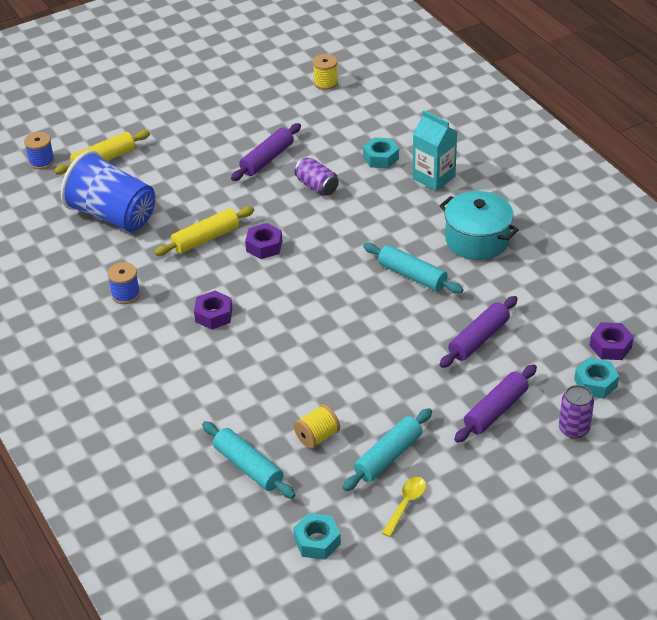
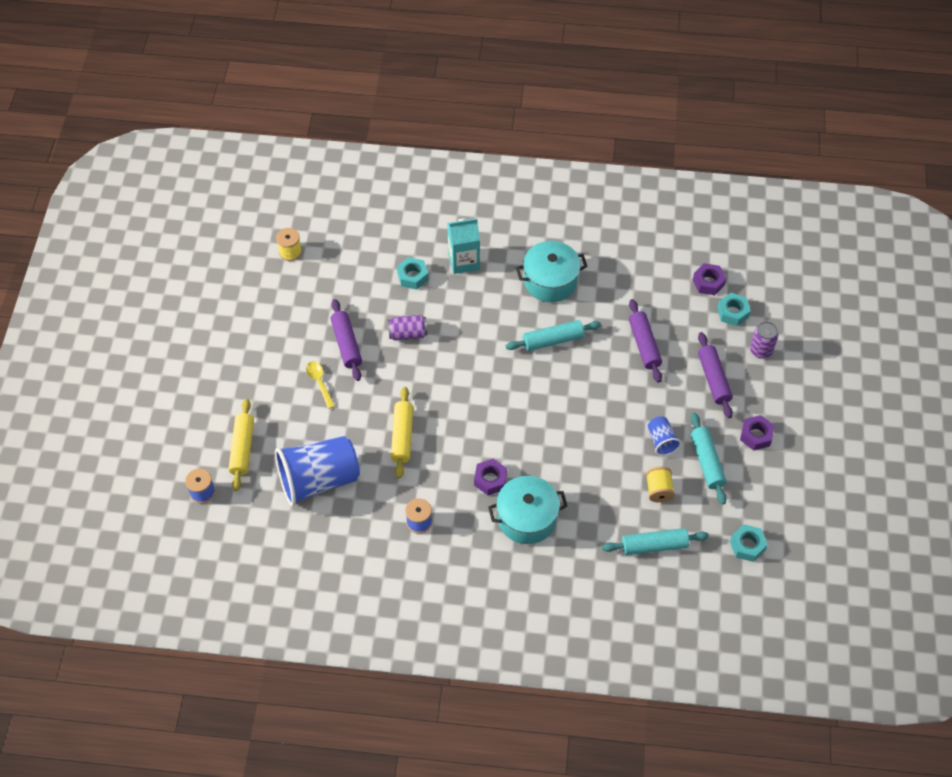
camera: 55 degrees left, 15 degrees up
(194, 360) = (527, 518): none -> turquoise pot
(264, 246) = (444, 405): purple nut -> purple nut (756, 435)
(378, 409) = (661, 441): none -> blue cup
(406, 504) = (753, 478): yellow spoon -> yellow spoon (319, 382)

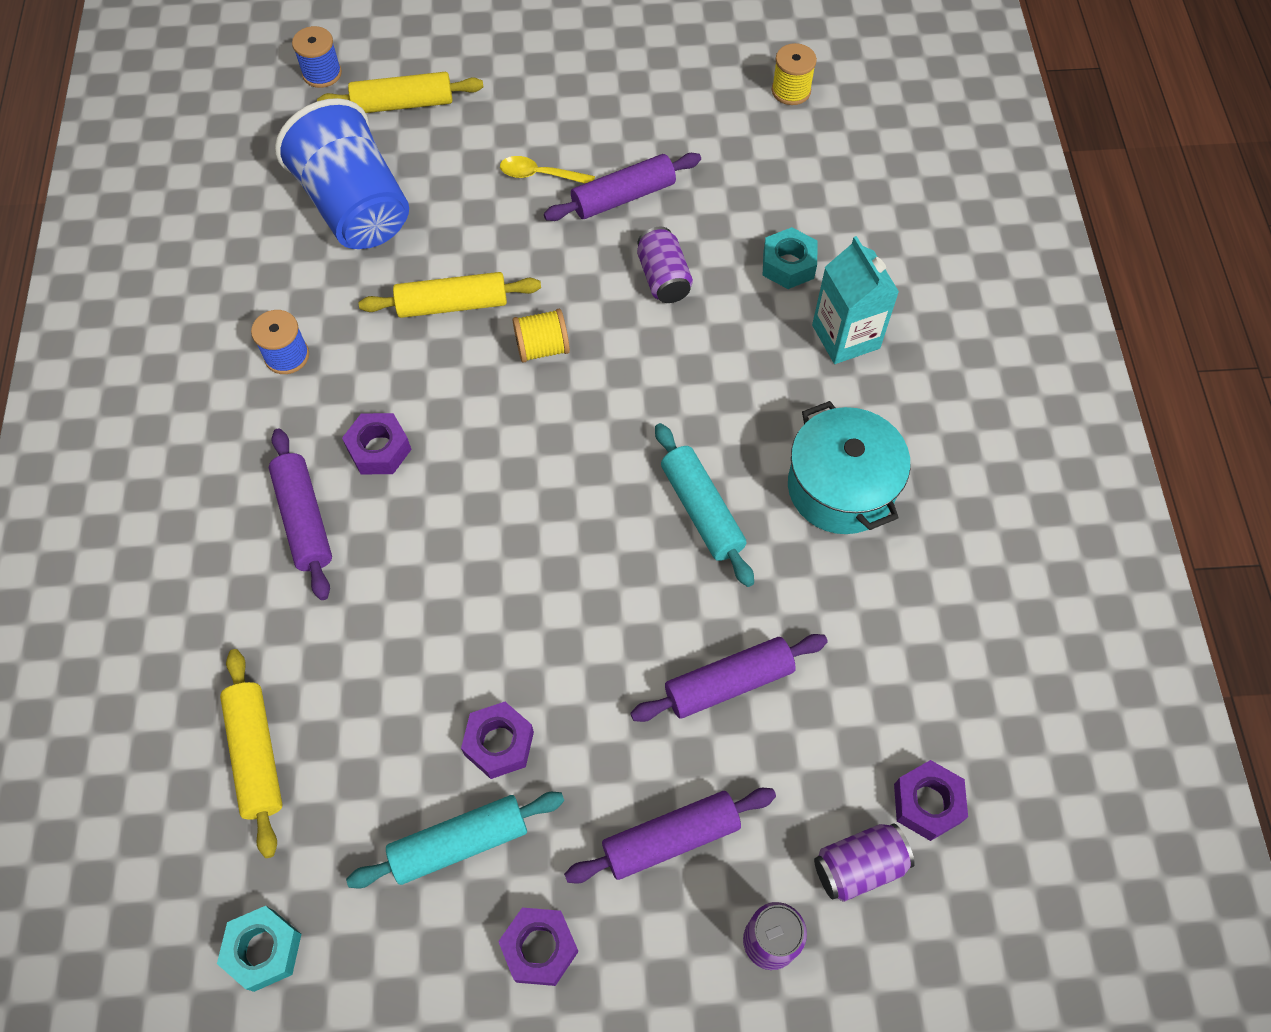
camera: 80 degrees right, 5 degrees up
(319, 382) = (540, 175): yellow spoon -> yellow spoon turned 135 degrees counterclockwise
(527, 518) = (304, 519): turquoise pot -> purple rolling pin
(654, 546) = (256, 755): turquoise rolling pin -> yellow rolling pin
(658, 490) = (383, 750): yellow spool -> yellow spool (542, 348)
(661, 441) = (499, 743): blue cup -> purple nut
(732, 312) = (859, 866): turquoise nut -> purple can

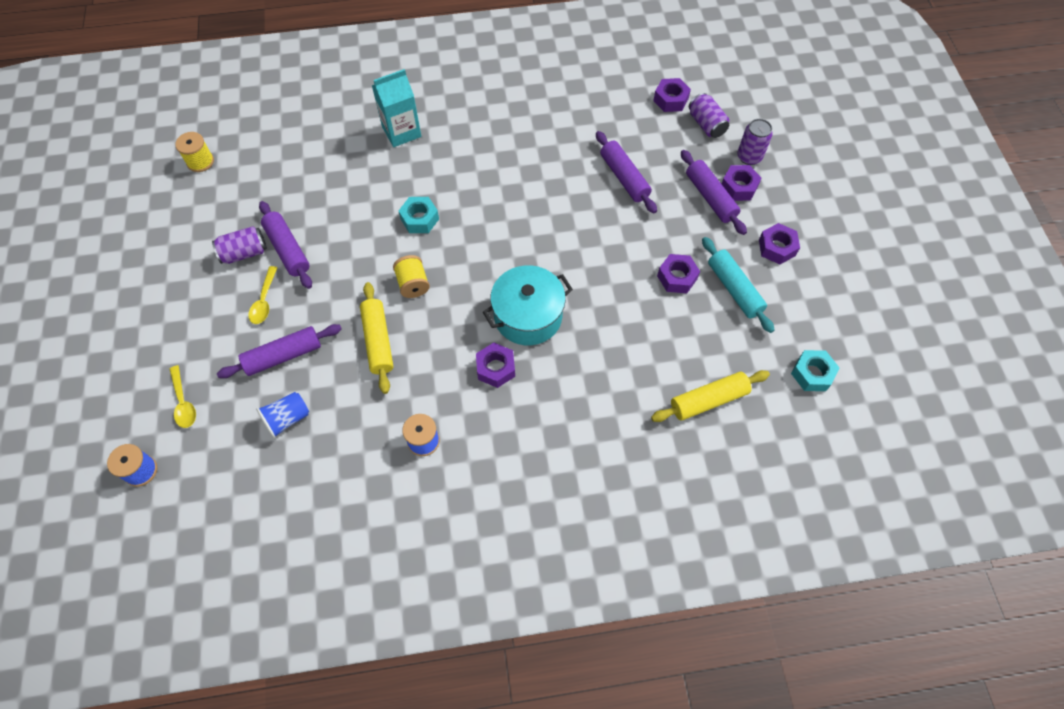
camera: 95 degrees left, 0 degrees up
(304, 519) = (551, 404): purple rolling pin -> purple rolling pin (283, 356)
(356, 207) = (287, 419): blue cup -> blue cup, size x0.46
(403, 104) = (183, 402): yellow rolling pin -> yellow spoon
(664, 278) = (357, 222): purple can -> purple can (244, 253)
(692, 902) = (739, 187): none -> purple nut
(702, 510) = (523, 194): turquoise rolling pin -> none
(788, 265) = (348, 159): turquoise nut -> turquoise nut (419, 219)
(841, 487) = (502, 133): turquoise pot -> turquoise pot (528, 316)

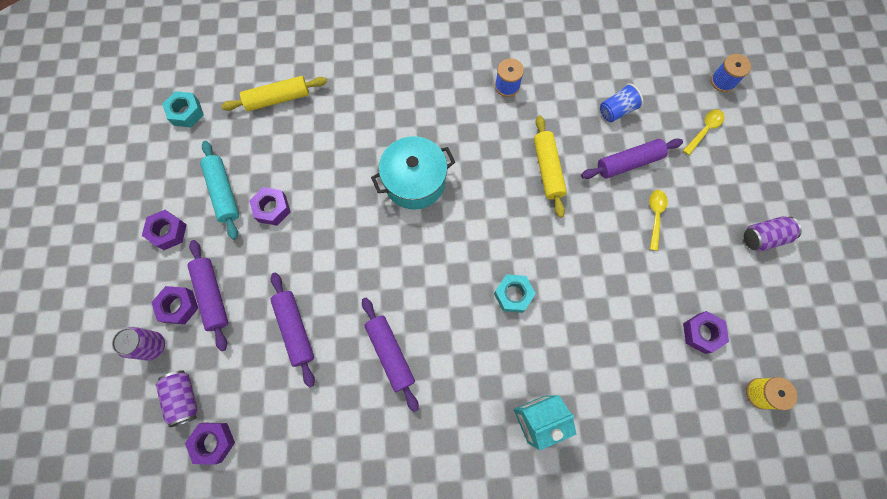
camera: 175 degrees left, 10 degrees up
(183, 402) = (704, 130): yellow spoon -> yellow spoon turned 60 degrees clockwise
(244, 253) = (685, 269): purple can -> purple can (763, 237)
(288, 249) = (642, 270): purple rolling pin -> purple rolling pin (390, 354)
(413, 284) = (518, 222): yellow spool -> none
(496, 368) = (447, 138): purple nut -> purple nut (701, 333)

